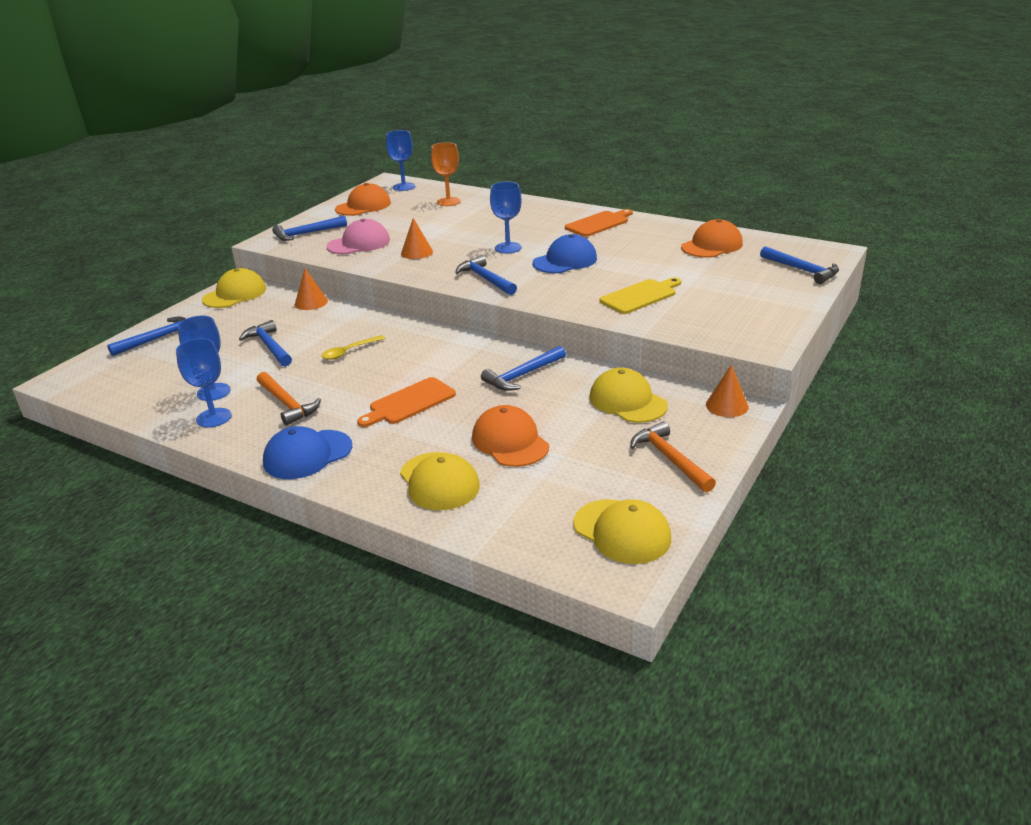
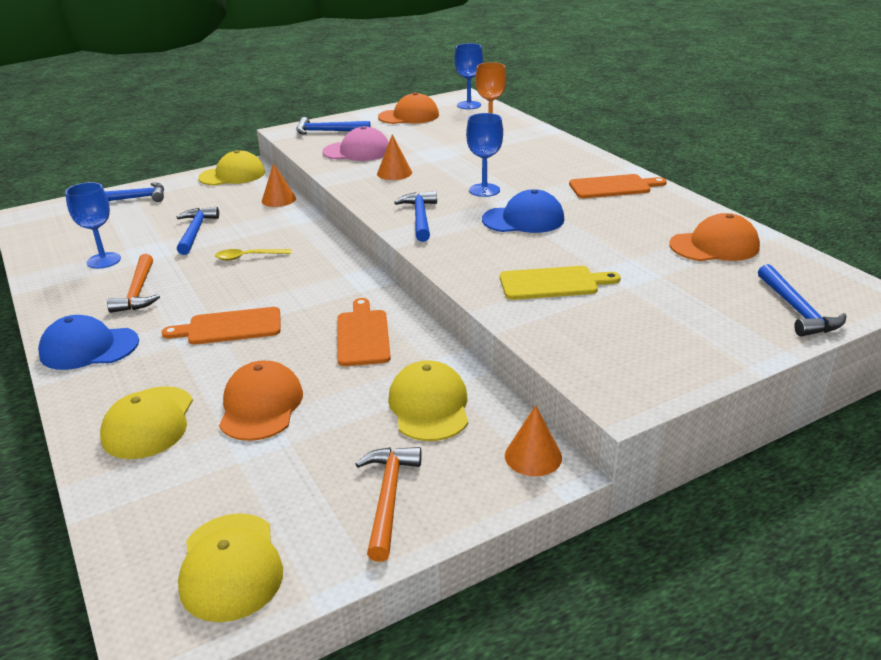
camera: 30 degrees right, 0 degrees up
(214, 418) = (73, 285): blue goblet -> none
(522, 375) = (363, 335): blue hammer -> orange cutting board

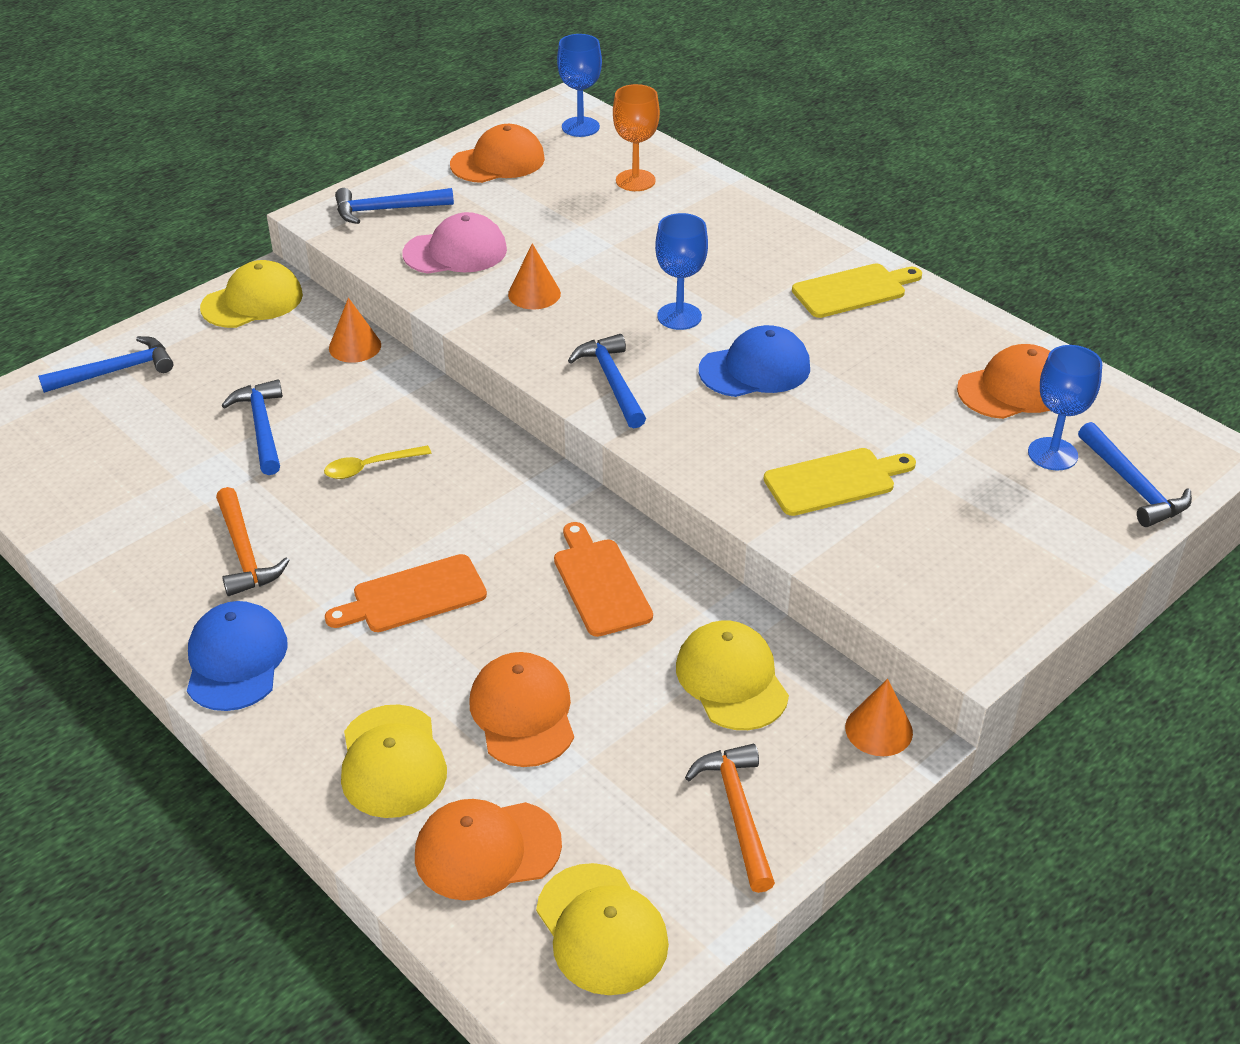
camera: 15 degrees left, 10 degrees up
(89, 348) = (236, 660): blue cap -> blue cap turned 105 degrees clockwise
(104, 260) = (154, 502): blue goblet -> blue goblet (1052, 454)
(178, 492) = (487, 850): none -> orange cap
(613, 187) = (853, 290): orange cutting board -> yellow cutting board

